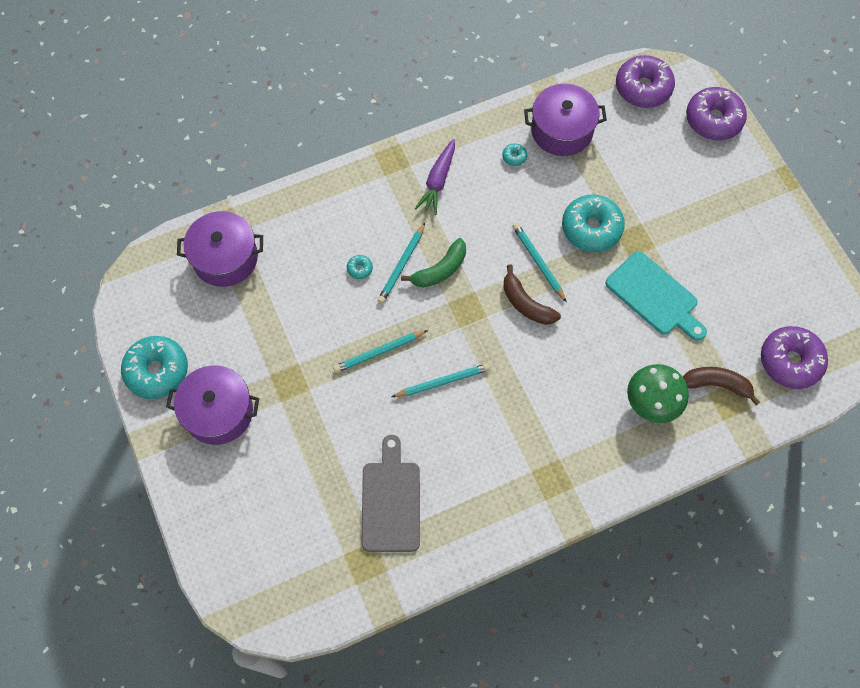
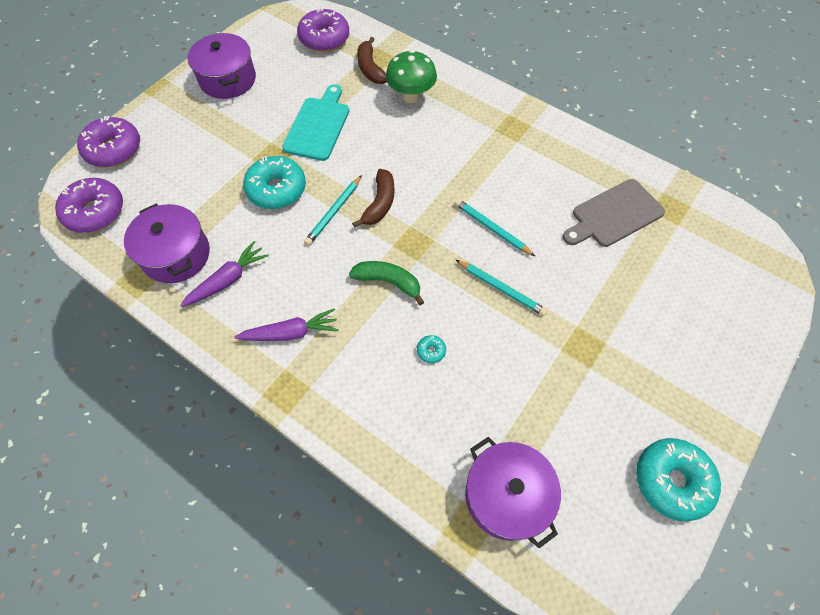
camera: 120 degrees left, 5 degrees down
(218, 412) = (659, 391): purple pot -> purple pot (228, 79)
(402, 265) = (404, 316): turquoise pencil -> none
(514, 157) = (227, 280): turquoise donut -> purple carrot

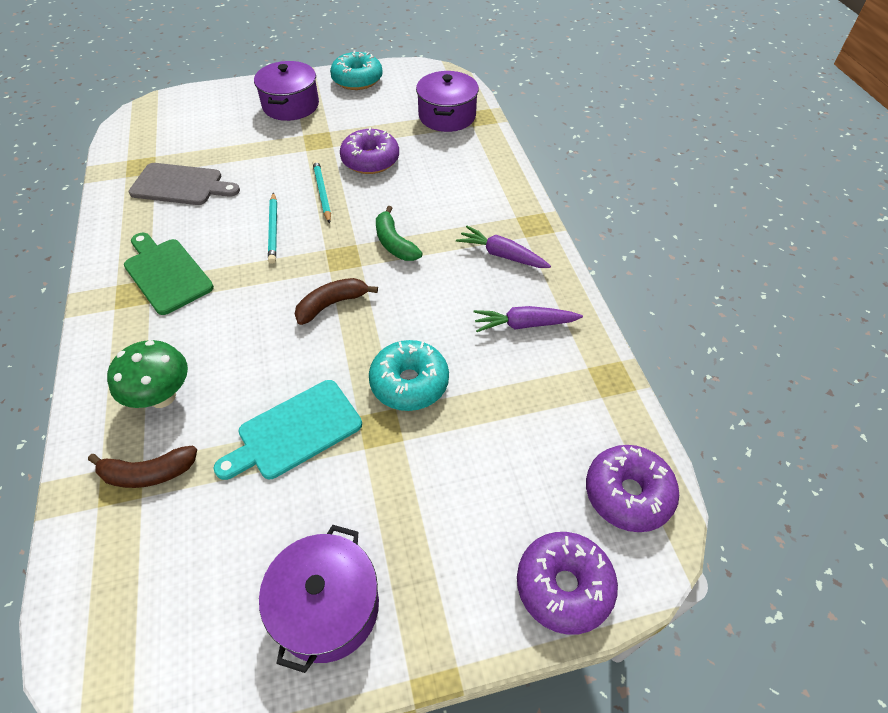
camera: 140 degrees left, 10 degrees down
(176, 255) = (559, 379): purple pot -> purple pot (291, 105)
(324, 39) = (131, 582): purple donut -> purple donut (370, 160)
(334, 212) = (379, 323): turquoise pencil -> none
(370, 68) = (148, 473): brown banana -> brown banana turned 60 degrees clockwise
(431, 351) = (413, 189): turquoise donut -> none
(513, 151) = (166, 274): none -> green cutting board

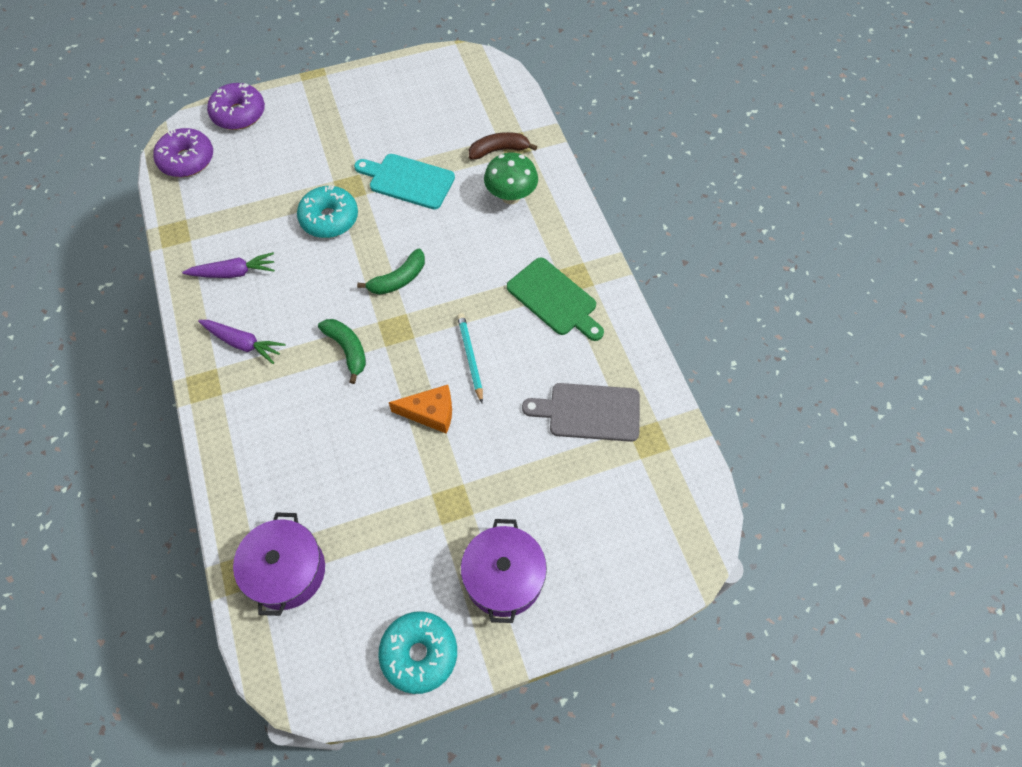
camera: 175 degrees right, 10 degrees up
(295, 431) = (408, 181): turquoise cutting board -> turquoise cutting board turned 120 degrees counterclockwise
(322, 192) = (430, 413): turquoise pencil -> orange cheese
(327, 607) = (372, 97): purple pot -> none
(331, 304) = (398, 279): brown banana -> green banana
(370, 160) = (382, 471): purple donut -> none

